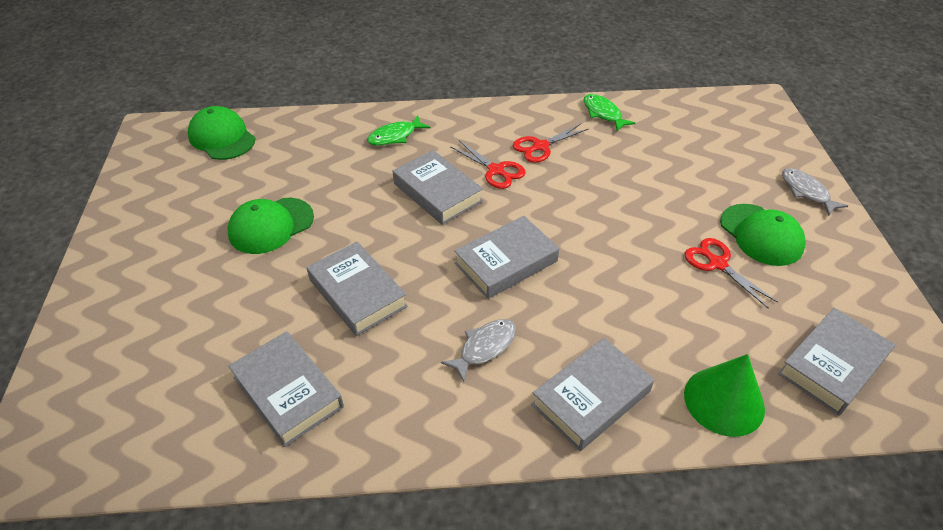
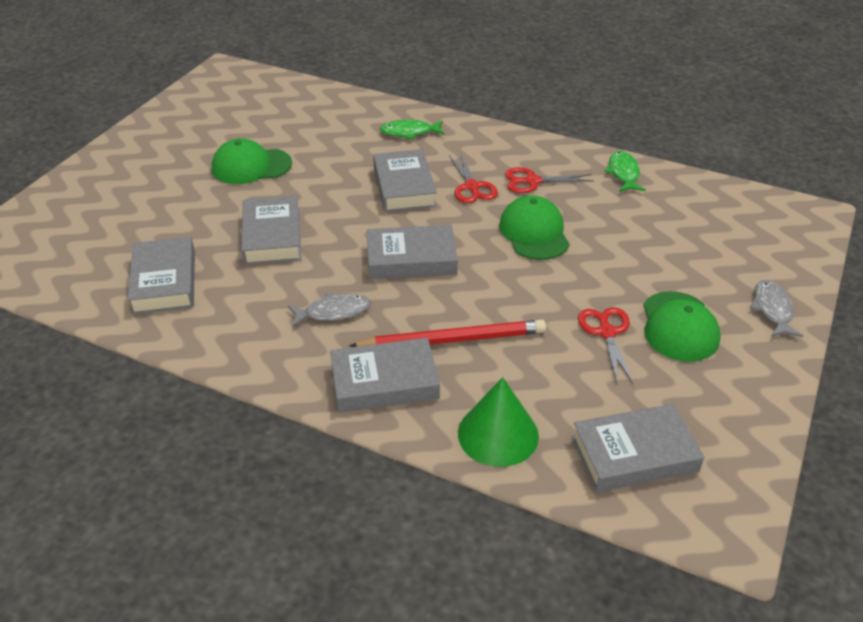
camera: 30 degrees right, 5 degrees down
(222, 137) = (271, 91): green cap -> green cap (534, 232)
(609, 327) = (452, 339): none -> red pencil

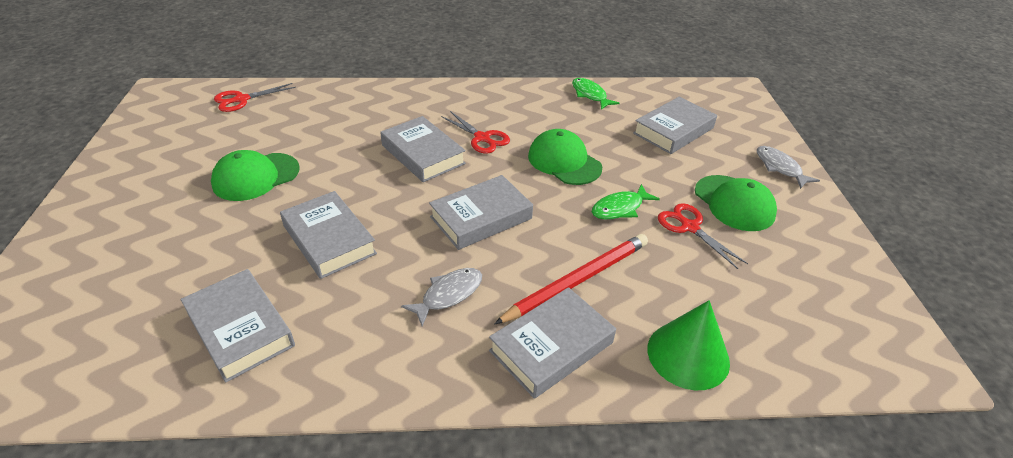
camera: 30 degrees left, 0 degrees up
(409, 132) = (390, 106): green fish -> green fish (620, 208)
(533, 181) = (527, 120): red scissors -> red scissors (242, 99)
(634, 454) = (800, 325): grey book -> grey book (673, 130)

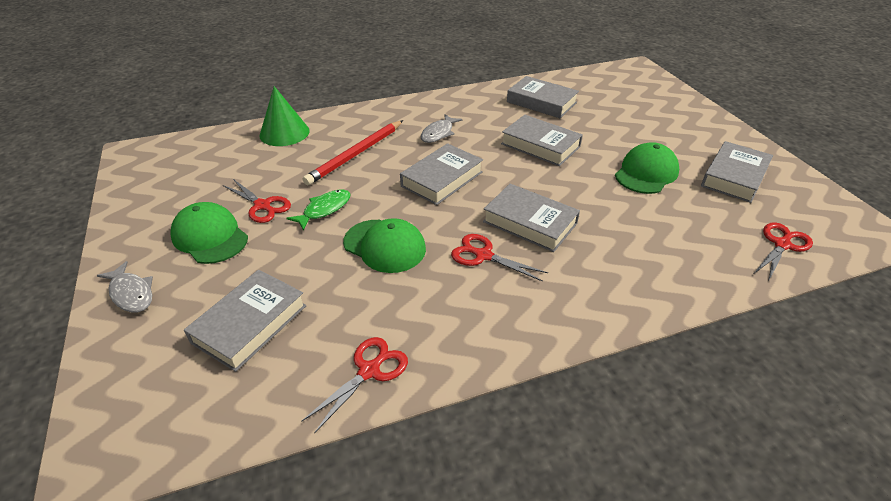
camera: 165 degrees right, 0 degrees up
(551, 346) = (367, 123): grey book -> grey book (734, 177)
(590, 95) = (369, 371): green fish -> red scissors

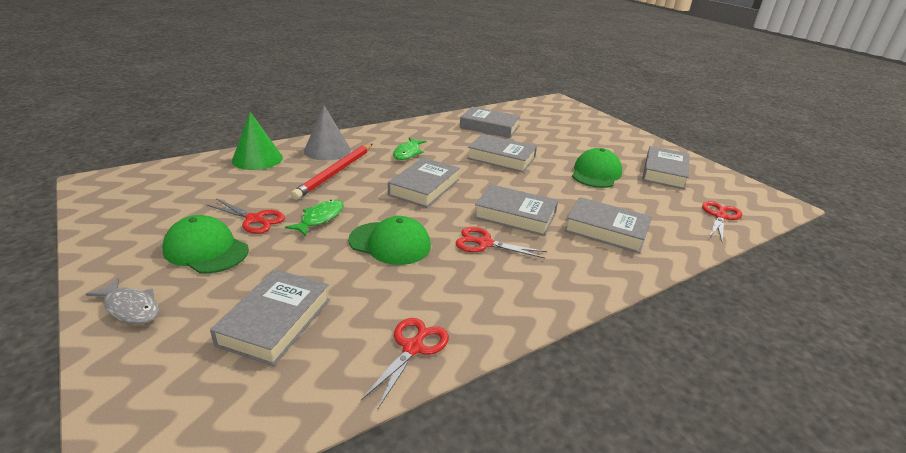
camera: 15 degrees left, 10 degrees down
(356, 125) = (327, 150): none -> grey cone
(438, 133) = (408, 153): grey fish -> green fish
(629, 251) = (606, 230): none -> grey book

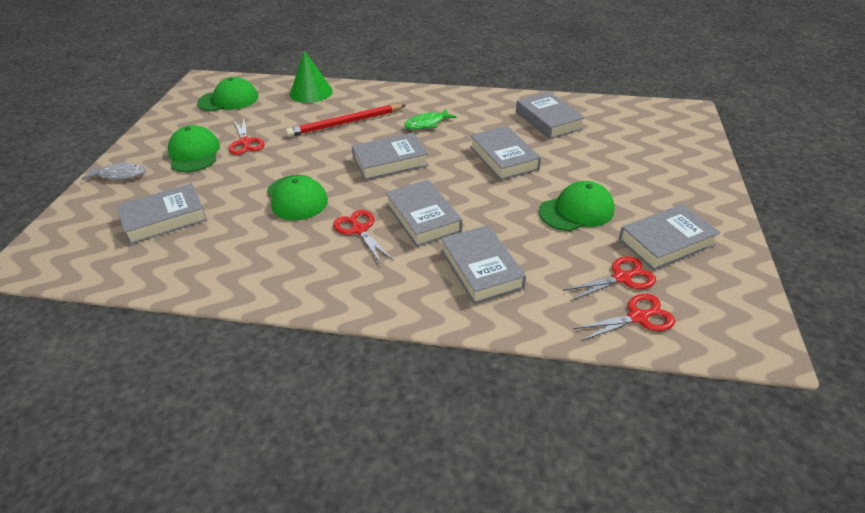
camera: 45 degrees right, 10 degrees up
(130, 308) = (120, 175): grey fish -> grey fish turned 75 degrees counterclockwise
(166, 190) = (228, 100): none -> green cap
(320, 218) = (282, 158): green fish -> none
(327, 150) = (368, 100): grey cone -> none
(413, 348) = (203, 277): red scissors -> red scissors (621, 278)

